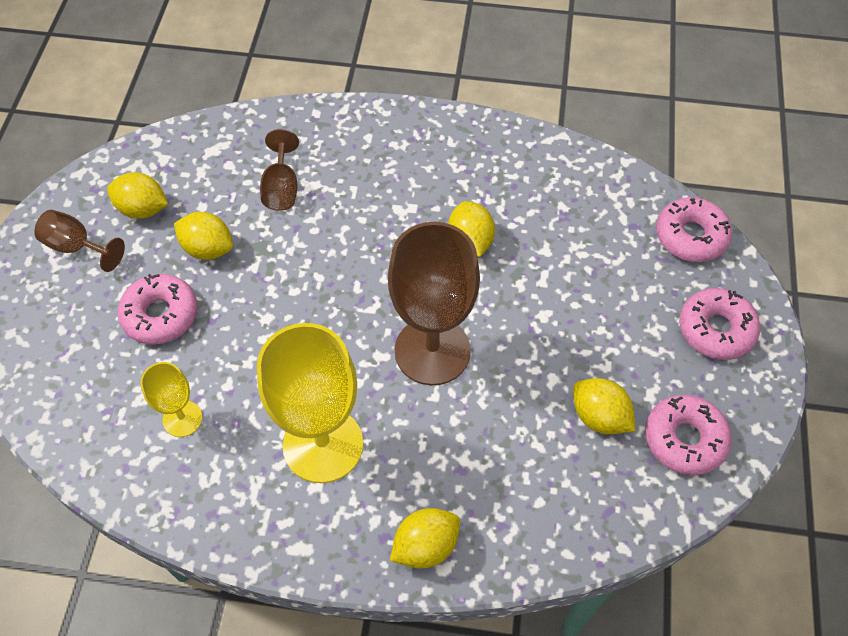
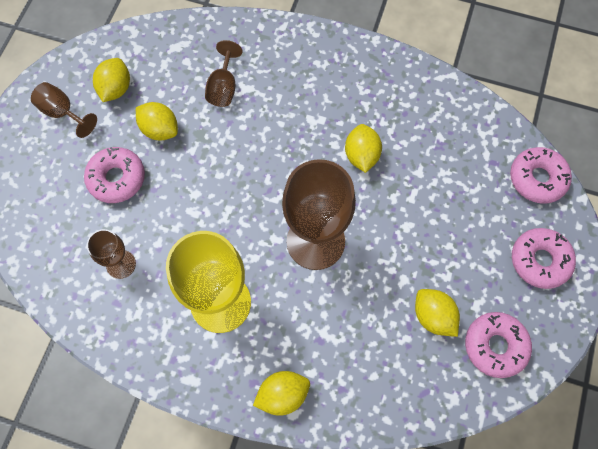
camera: 10 degrees right, 10 degrees up
(143, 209) = (116, 89): yellow lemon -> yellow lemon turned 75 degrees clockwise
(182, 418) = (121, 264): yellow goblet -> brown goblet

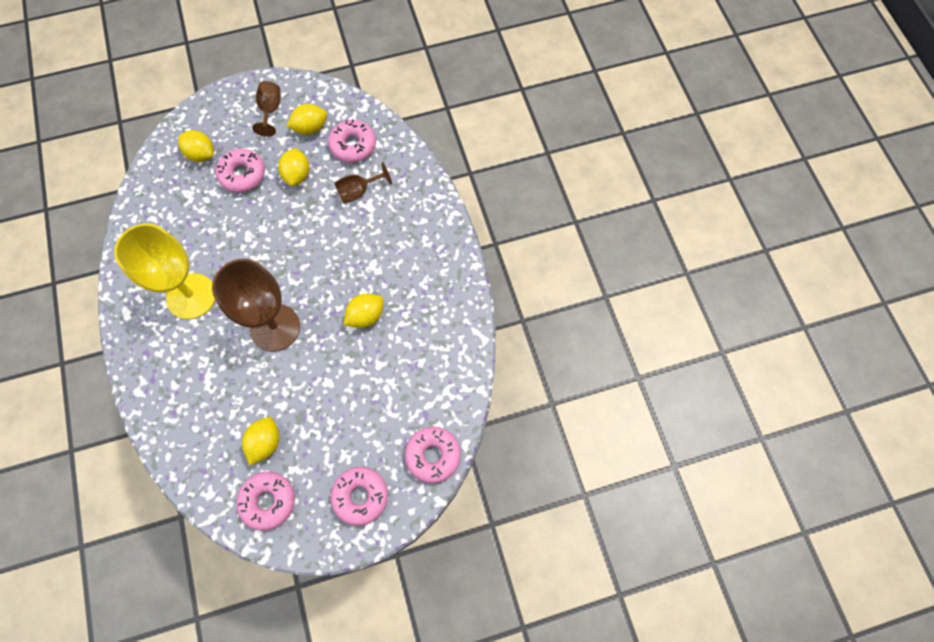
camera: 55 degrees right, 0 degrees up
(121, 264) = (182, 219): brown goblet -> none
(168, 64) = (353, 145): none -> pink donut
(282, 395) = (148, 376): yellow lemon -> yellow lemon (201, 154)

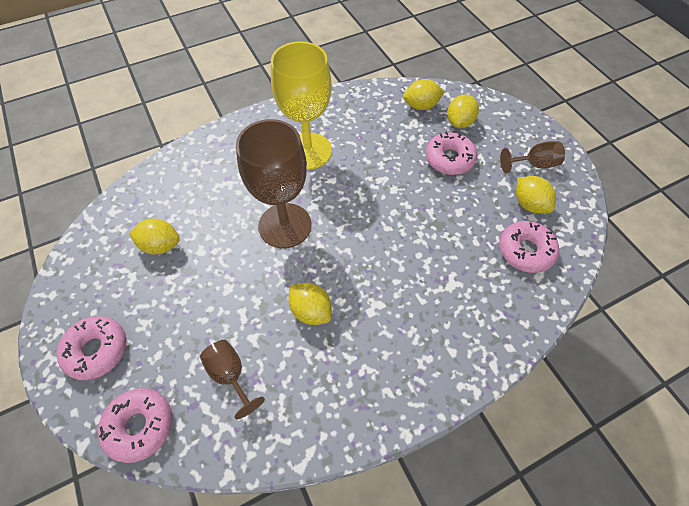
camera: 80 degrees right, 10 degrees down
(268, 501) = (100, 261): pink donut -> none
(297, 175) = (466, 205): yellow lemon -> yellow lemon (421, 106)
(358, 191) = (467, 269): brown goblet -> brown goblet (230, 375)

